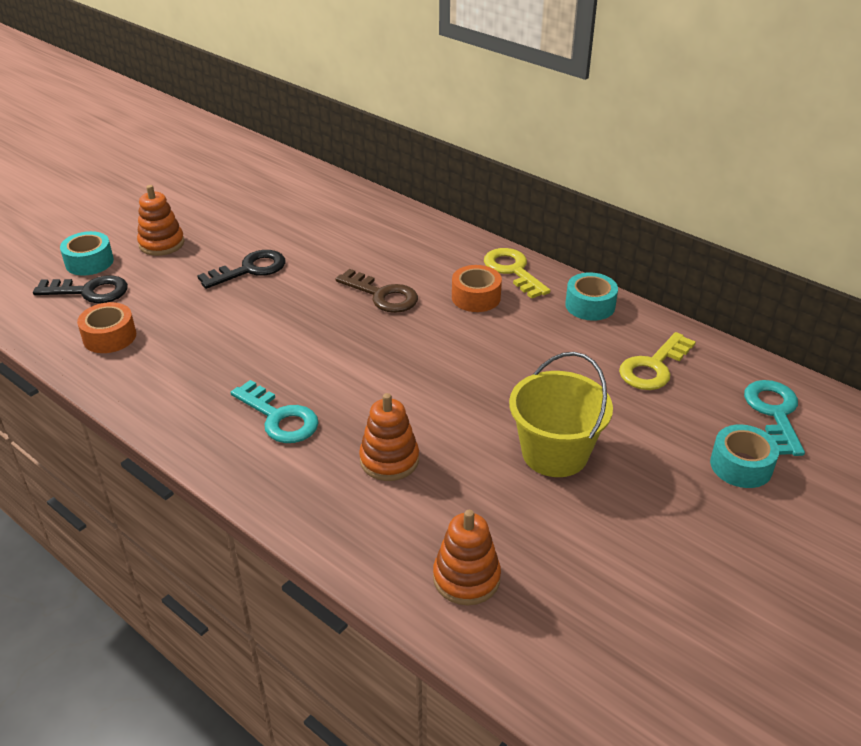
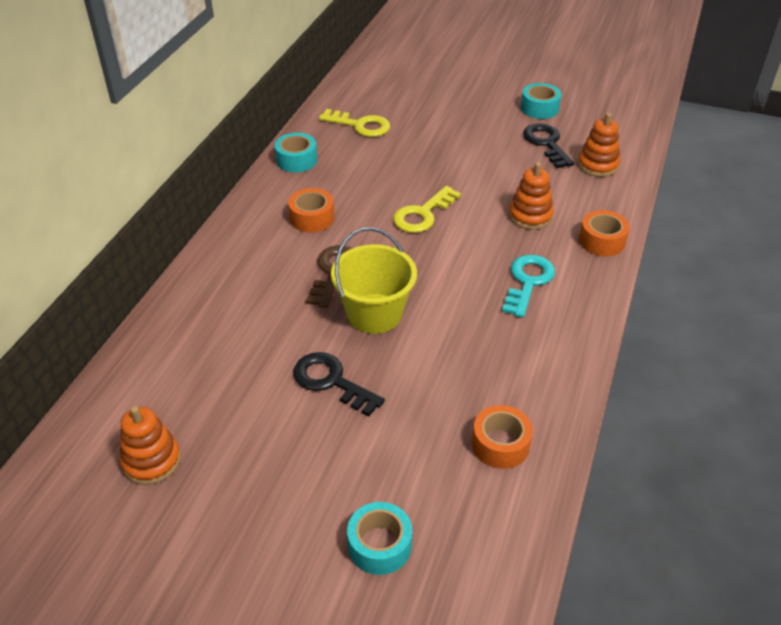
camera: 110 degrees left, 5 degrees up
(89, 291) = (436, 509): black key -> black key (546, 143)
(161, 244) = (310, 488): orange stacking toy -> orange stacking toy (151, 461)
(303, 509) = (602, 241): none -> orange tape
(513, 271) = (261, 206): yellow key -> yellow key (423, 214)
(554, 453) = (474, 151): yellow bucket -> yellow bucket (374, 313)
(741, 465) = (438, 89): turquoise tape -> turquoise tape (539, 108)
(774, 413) = (382, 81): turquoise key -> none

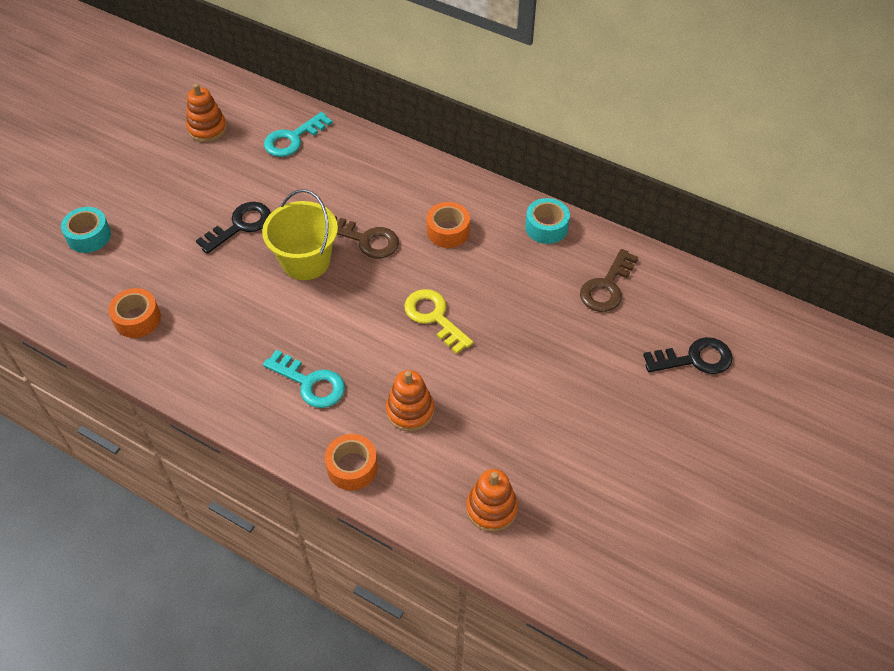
camera: 100 degrees right, 10 degrees up
(173, 363) = (293, 139): none -> turquoise key
(360, 125) = (607, 287): yellow key -> brown key
(539, 108) = (628, 479): turquoise tape -> none
(546, 143) = (546, 464): black key -> black key (694, 359)

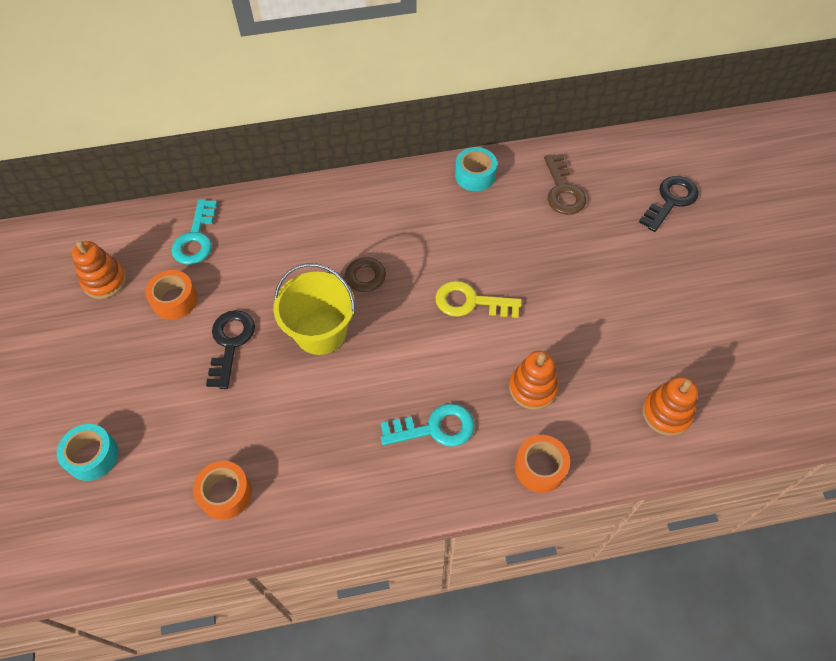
camera: 40 degrees left, 5 degrees up
(448, 231) = (407, 228): orange tape -> orange tape (175, 300)

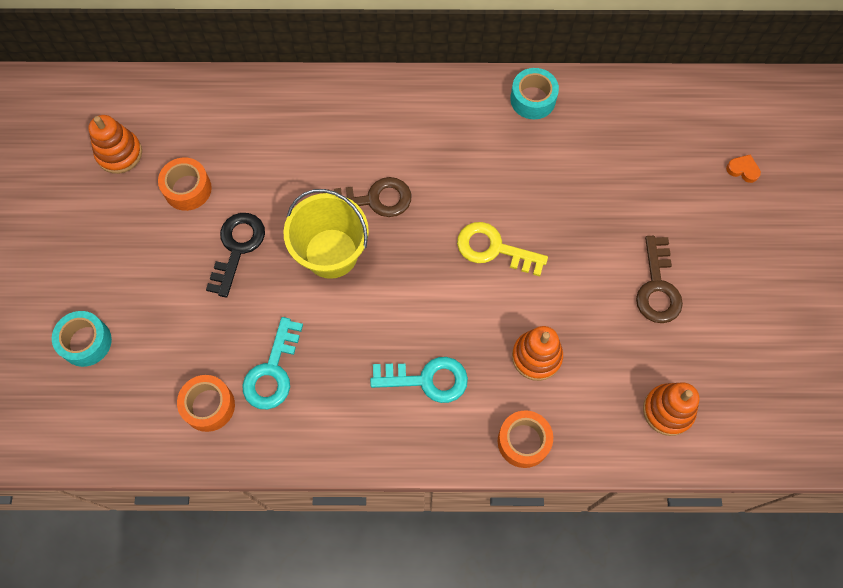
camera: 10 degrees right, 10 degrees up
(196, 238) = (219, 121): turquoise key -> turquoise key (273, 371)
(563, 190) = (625, 135): brown key -> brown key (657, 287)
(670, 201) = (743, 170): black key -> orange heart

